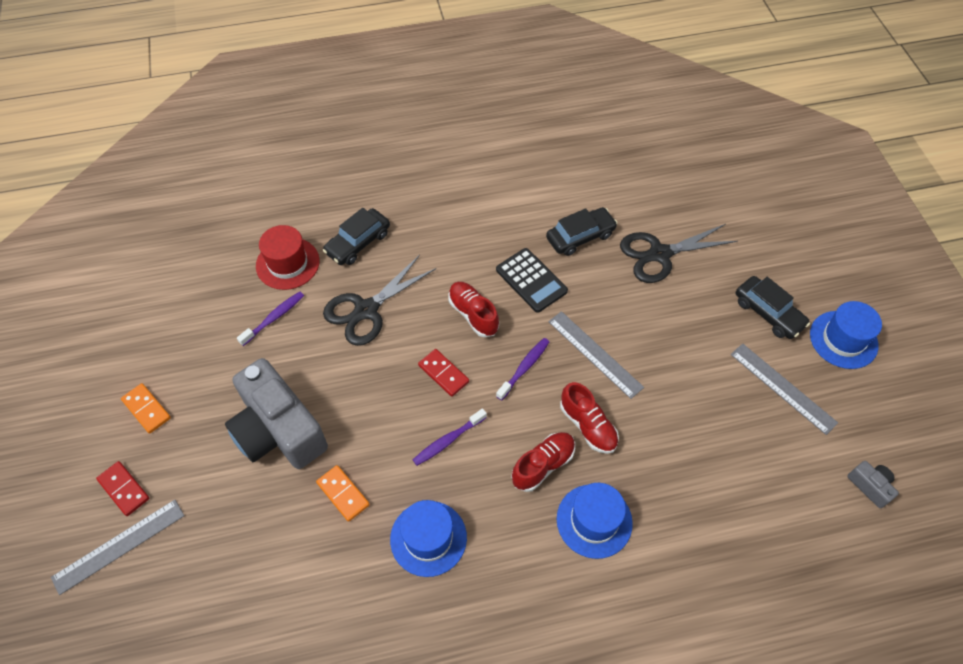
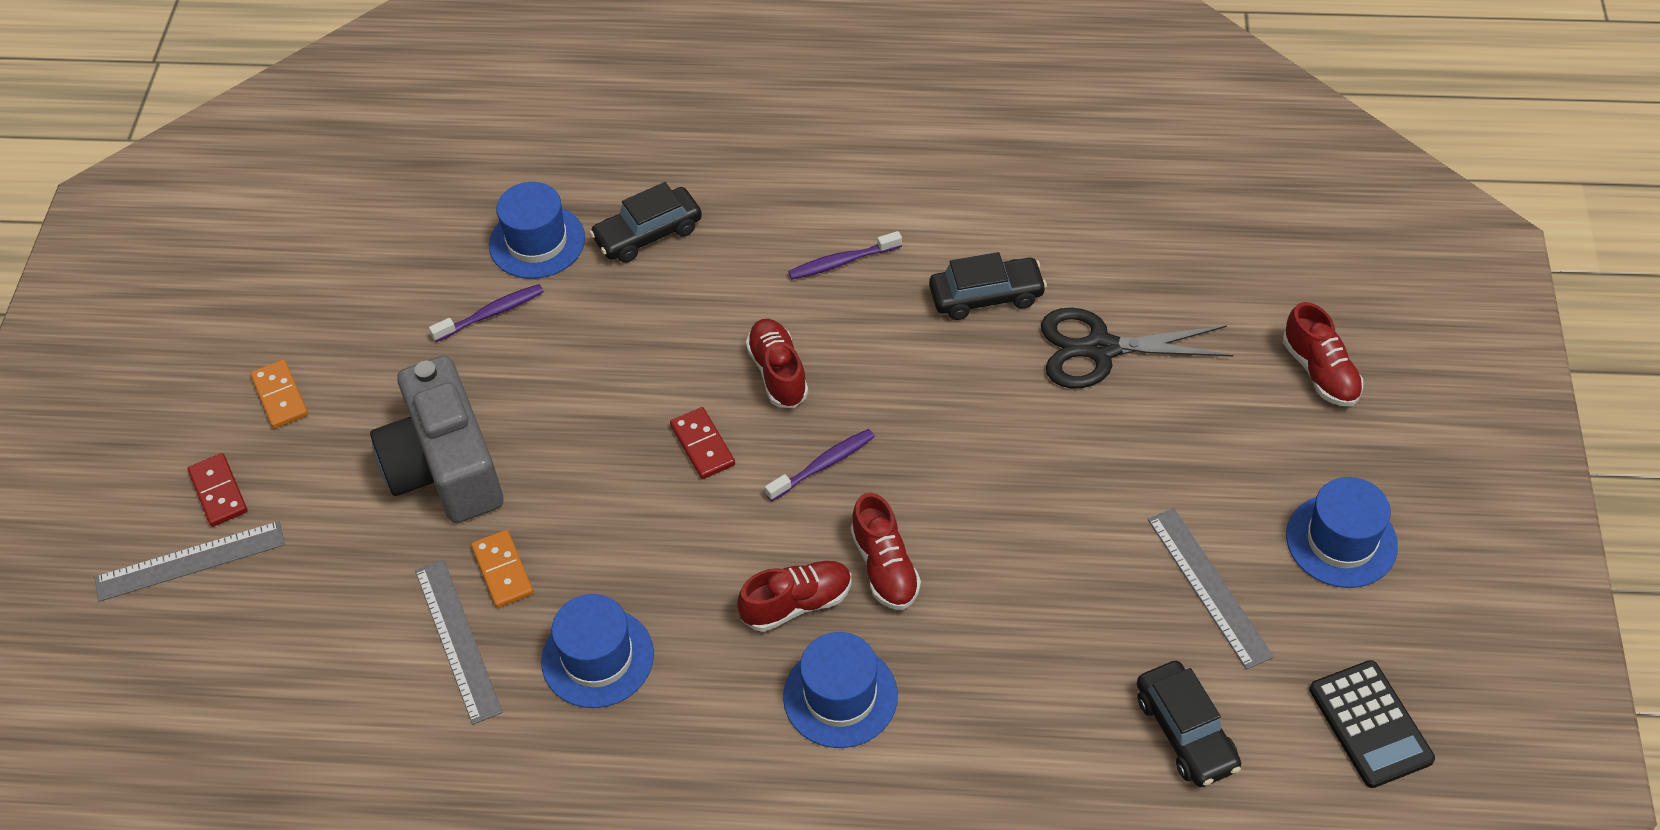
camera: 20 degrees right, 5 degrees down
(287, 263) = (537, 242): red hat -> blue hat
(366, 310) = (625, 332): black scissors -> none
(448, 440) = (673, 537): purple toothbrush -> purple toothbrush (841, 262)
(531, 280) = (884, 344): black calculator -> black calculator (1370, 724)
(595, 354) = (937, 470): grey ruler -> grey ruler (458, 640)
(768, 313) = (1236, 474): black car -> black car (1185, 732)
(787, 239) = (1320, 372): none -> red shoe
(870, 486) = (1282, 757): grey camera -> none

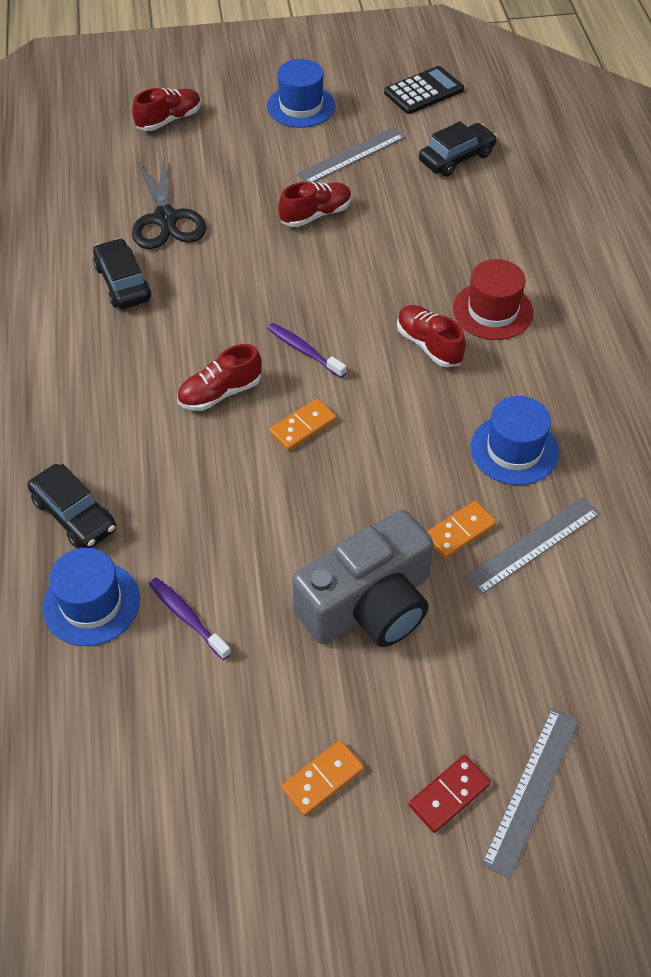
camera: 105 degrees left, 0 degrees up
(190, 561) = (532, 790): grey ruler -> grey ruler turned 60 degrees clockwise
(702, 445) = (303, 427): red domino -> orange domino
(840, 696) = (492, 311): blue hat -> red hat
(841, 262) = (96, 373): purple toothbrush -> none
(884, 567) = (383, 304): red shoe -> red shoe (316, 215)

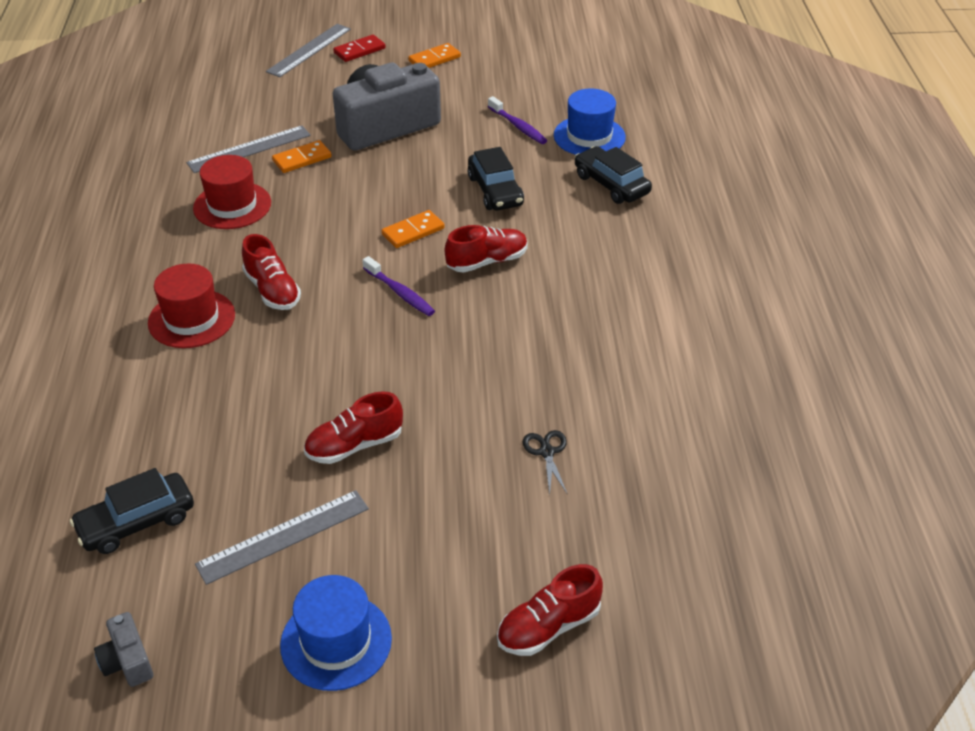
camera: 175 degrees left, 10 degrees down
(123, 283) = (592, 373): black car -> black car (495, 191)
(166, 219) = (546, 452): black scissors -> black scissors, size x0.47
(423, 91) = (127, 661): black calculator -> grey camera
(514, 450) = (232, 205): blue hat -> red hat

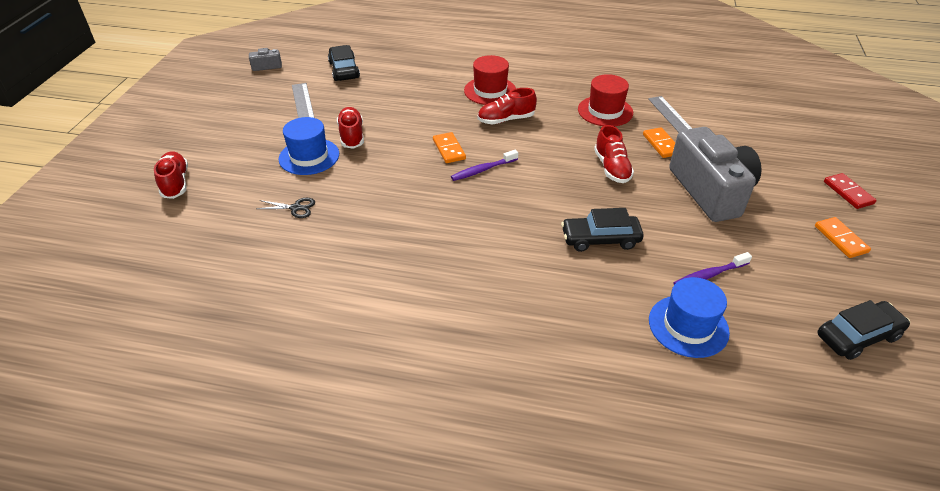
camera: 105 degrees right, 0 degrees up
(309, 50) = (842, 164): grey ruler -> none
(336, 641) = (228, 117): blue hat -> blue hat (309, 156)
(413, 231) = (553, 185): orange domino -> orange domino (449, 149)
(487, 261) = (504, 217): red shoe -> red shoe (611, 168)
(611, 184) = (597, 321): black car -> black car (858, 336)

